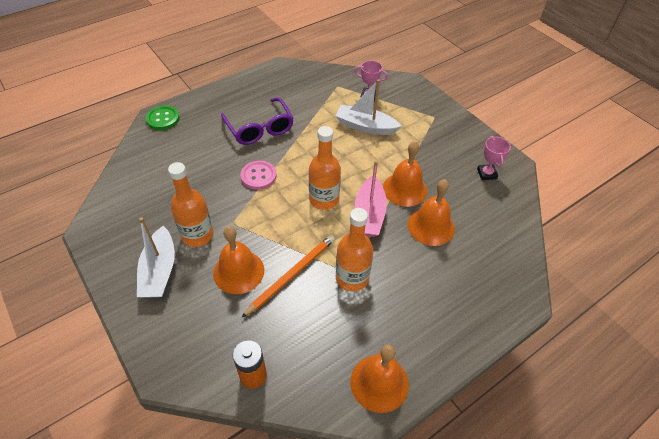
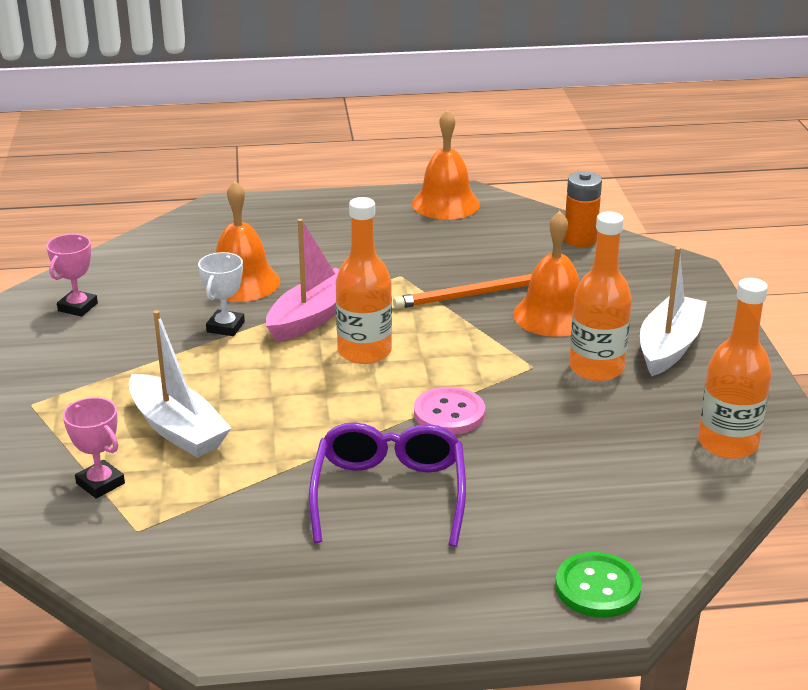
camera: 150 degrees left, 20 degrees down
(352, 278) = (402, 271): orange bottle -> orange bottle (727, 443)
(405, 189) = (225, 327): orange bell -> white trophy

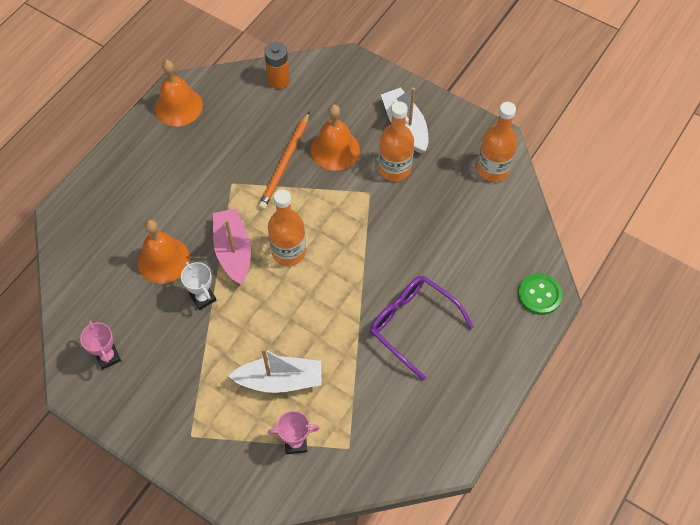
camera: 50 degrees left, 30 degrees up
(449, 413) = (374, 255): pink button -> none

